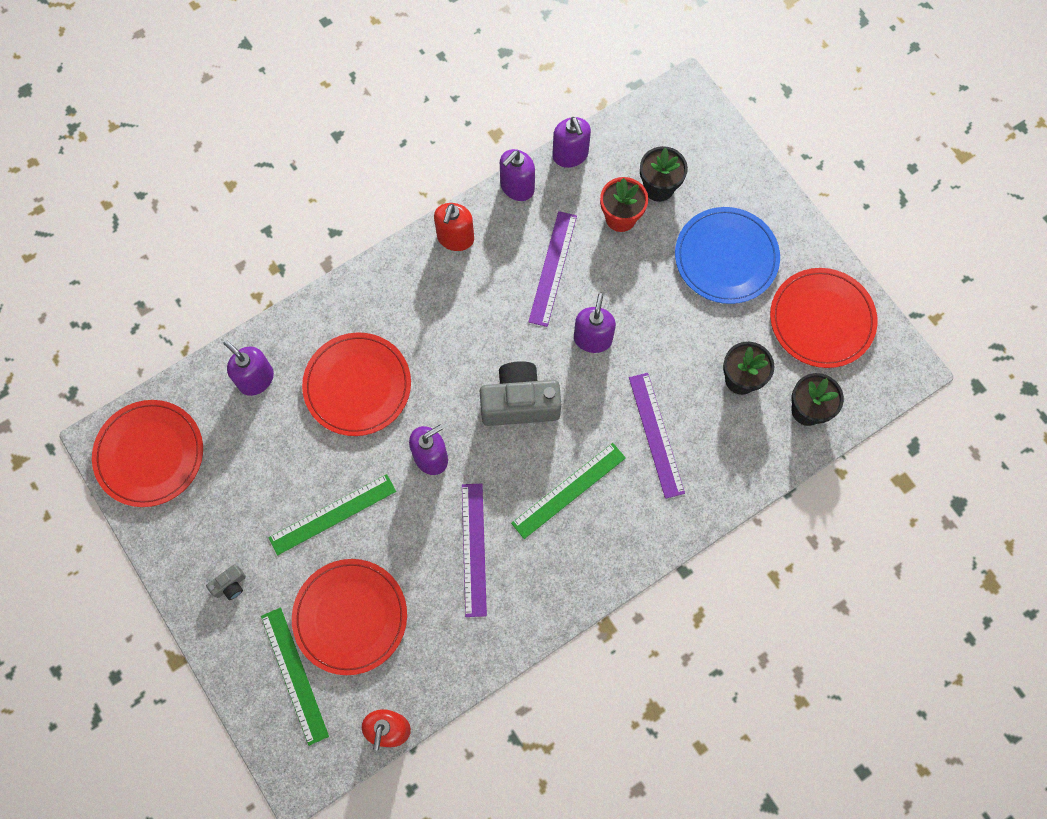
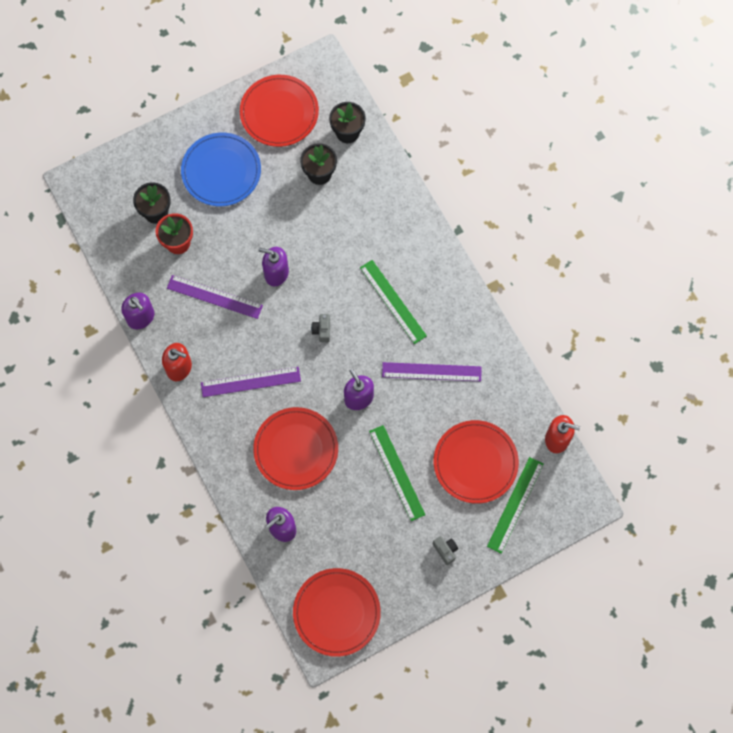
camera: 85 degrees left, 0 degrees up
(294, 675) = (515, 505): green ruler -> green ruler turned 45 degrees counterclockwise
(519, 403) = (322, 330): grey camera -> grey camera, size x0.44
(570, 155) = (118, 274): purple soap dispenser -> none
(656, 434) = (356, 236): purple ruler -> purple ruler (250, 382)

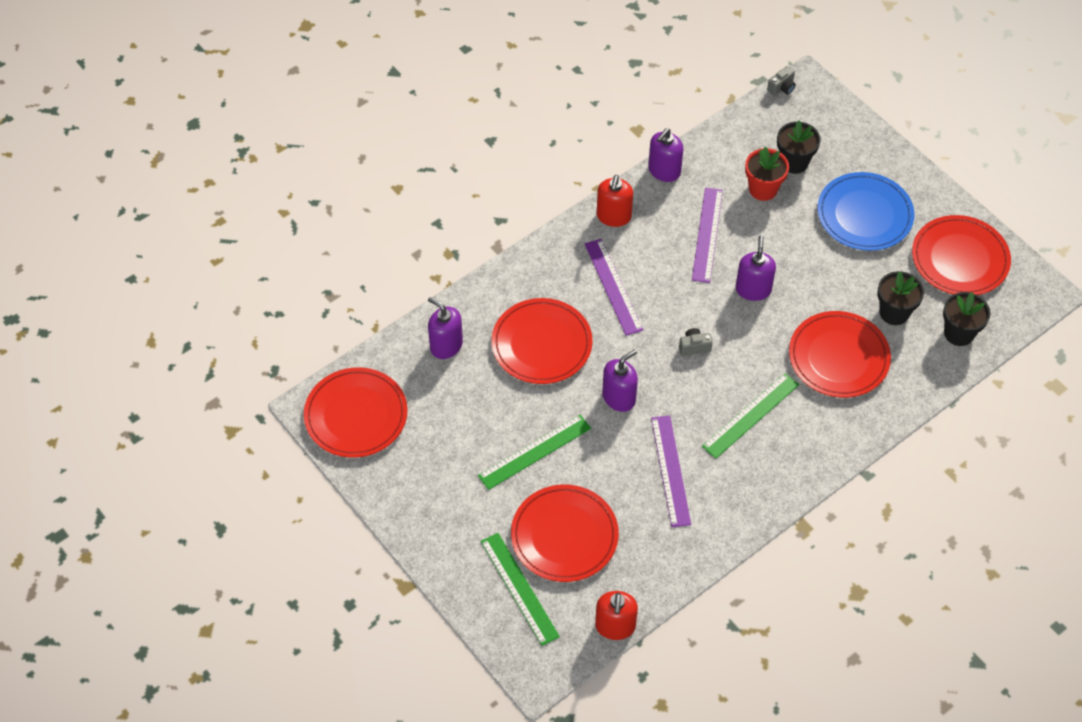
camera: 80 degrees right, 15 degrees down
(352, 224) = (838, 357): none -> red plate
(445, 550) = (448, 518): grey camera -> grey camera (781, 88)
(515, 505) = (519, 588): green ruler -> green ruler turned 45 degrees clockwise

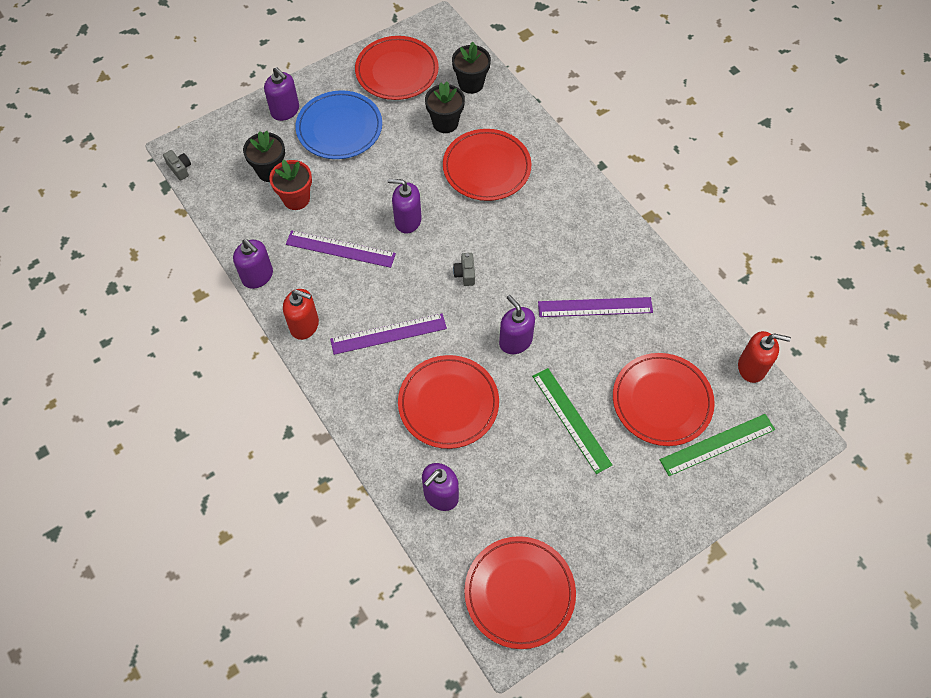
camera: 85 degrees left, 5 degrees up
(750, 415) = (541, 239): green ruler -> none
(877, 163) = (285, 110): none -> purple soap dispenser

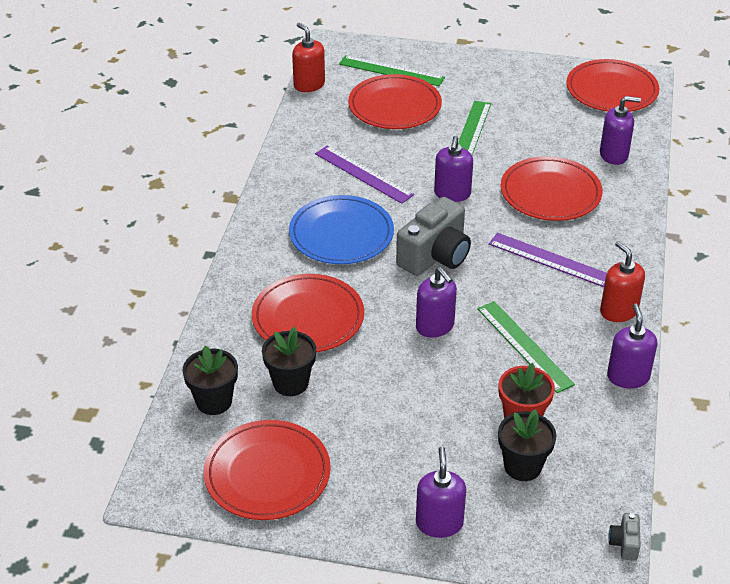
camera: 135 degrees left, 20 degrees down
(339, 128) = (401, 457): blue plate -> blue plate (341, 234)
(340, 249) = (524, 346): purple ruler -> green ruler
(465, 274) = (435, 256): grey camera -> grey camera, size x2.30

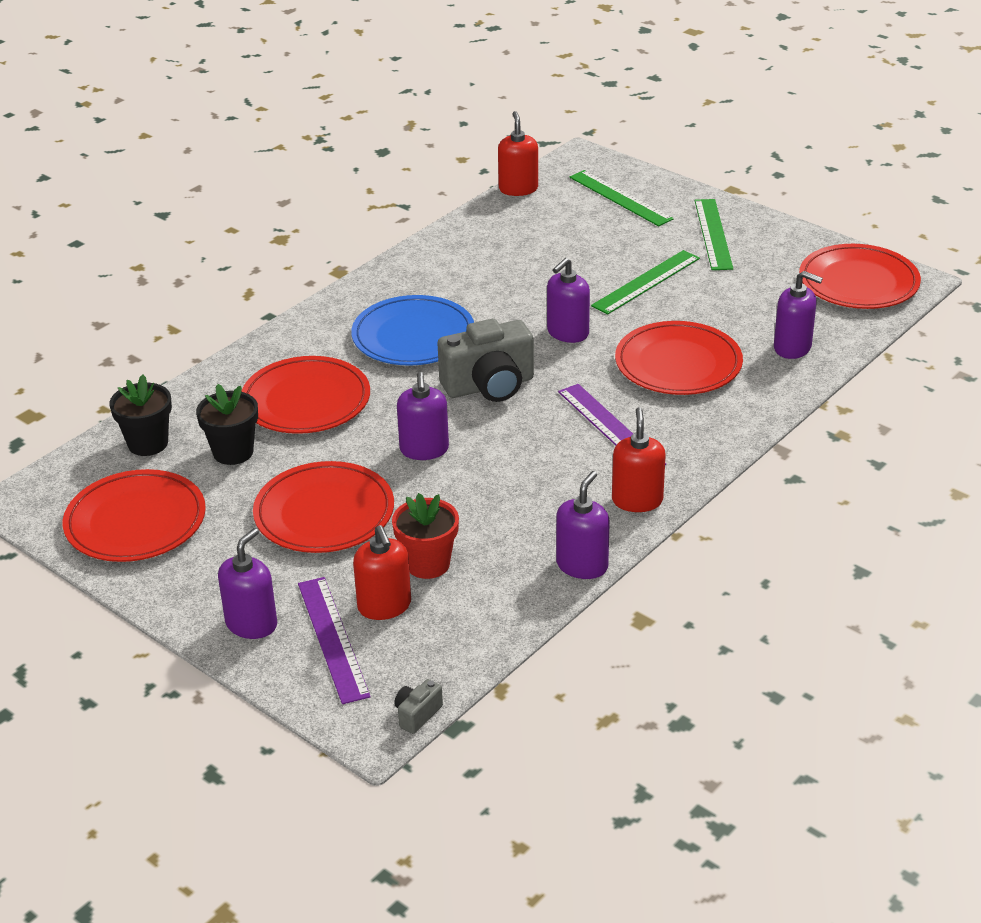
camera: 30 degrees right, 5 degrees down
(363, 174) = (491, 288): purple ruler -> purple ruler (333, 638)
(394, 106) = (589, 233): red plate -> red plate (324, 513)
(522, 466) = (384, 606): black flower pot -> red soap dispenser
(524, 346) = (499, 498): green ruler -> green ruler (713, 234)

